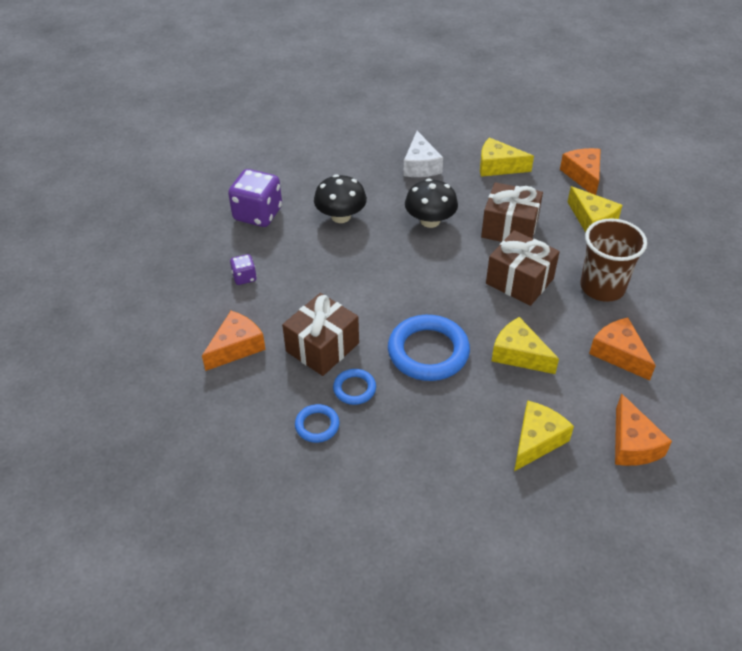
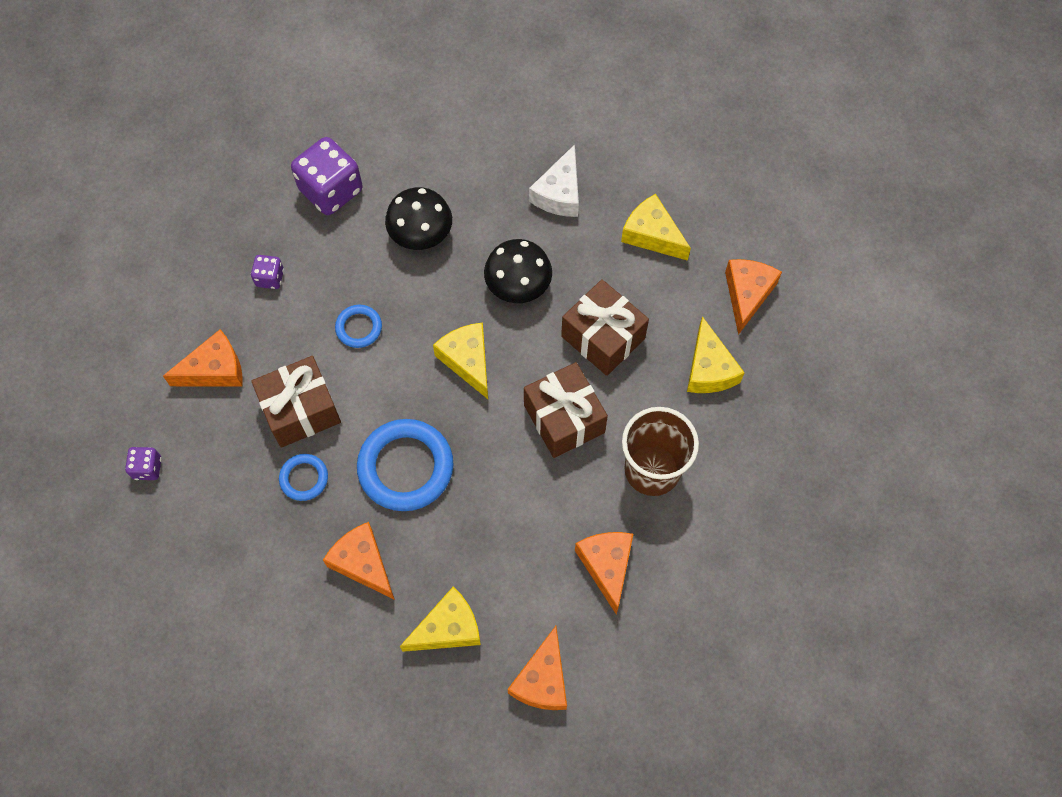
camera: 25 degrees right, 20 degrees up
(219, 432) = (147, 468): none -> purple dice
(317, 425) = (243, 505): blue ring -> blue ring (359, 328)
(440, 425) = (363, 563): none -> orange cheese
(519, 354) = (499, 516): yellow cheese -> yellow cheese (467, 361)

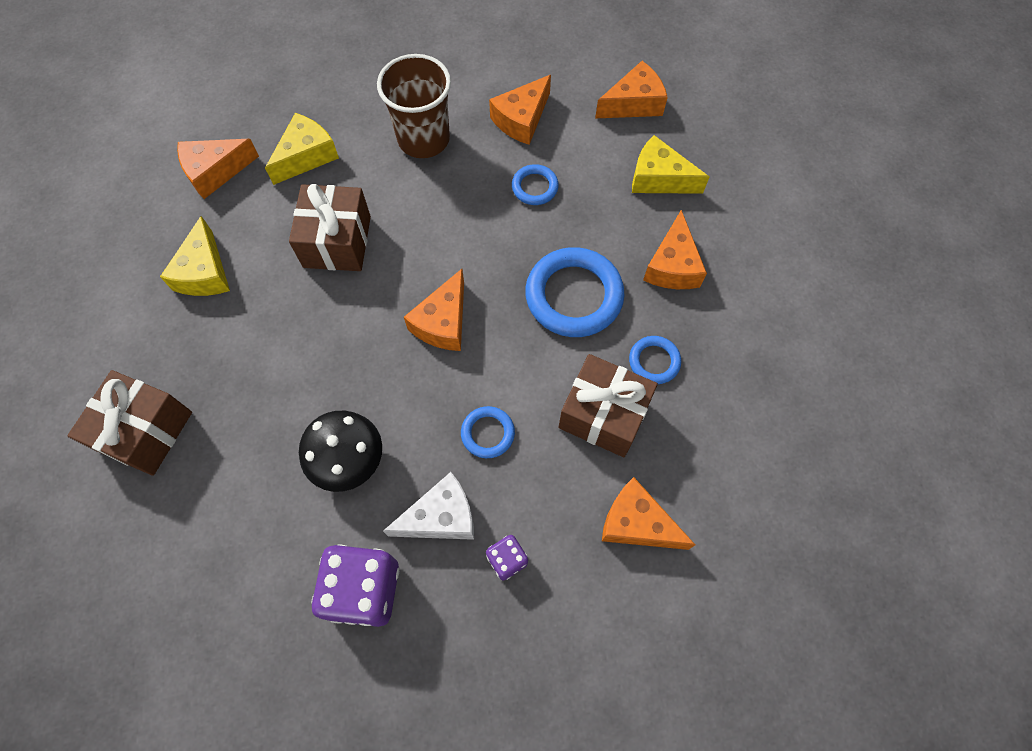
camera: 130 degrees left, 0 degrees up
(147, 468) = (770, 495): purple dice -> none
(467, 361) = (443, 322): yellow cheese -> orange cheese
(518, 285) = (338, 337): black mushroom -> none
(527, 519) = (534, 187): none -> blue ring
(559, 193) = (212, 374): white cheese -> white cheese (441, 517)
(564, 419) = (433, 219): brown gift -> brown gift (146, 431)

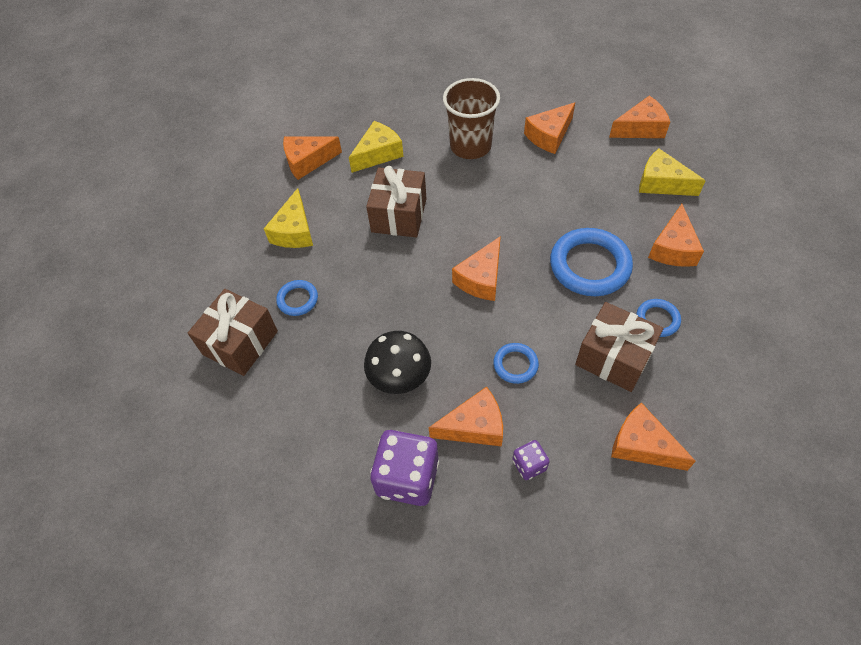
camera: 10 degrees right, 10 degrees down
(441, 517) = (474, 426): white cheese -> orange cheese
(534, 187) = (559, 184): blue ring -> blue ring (298, 299)

